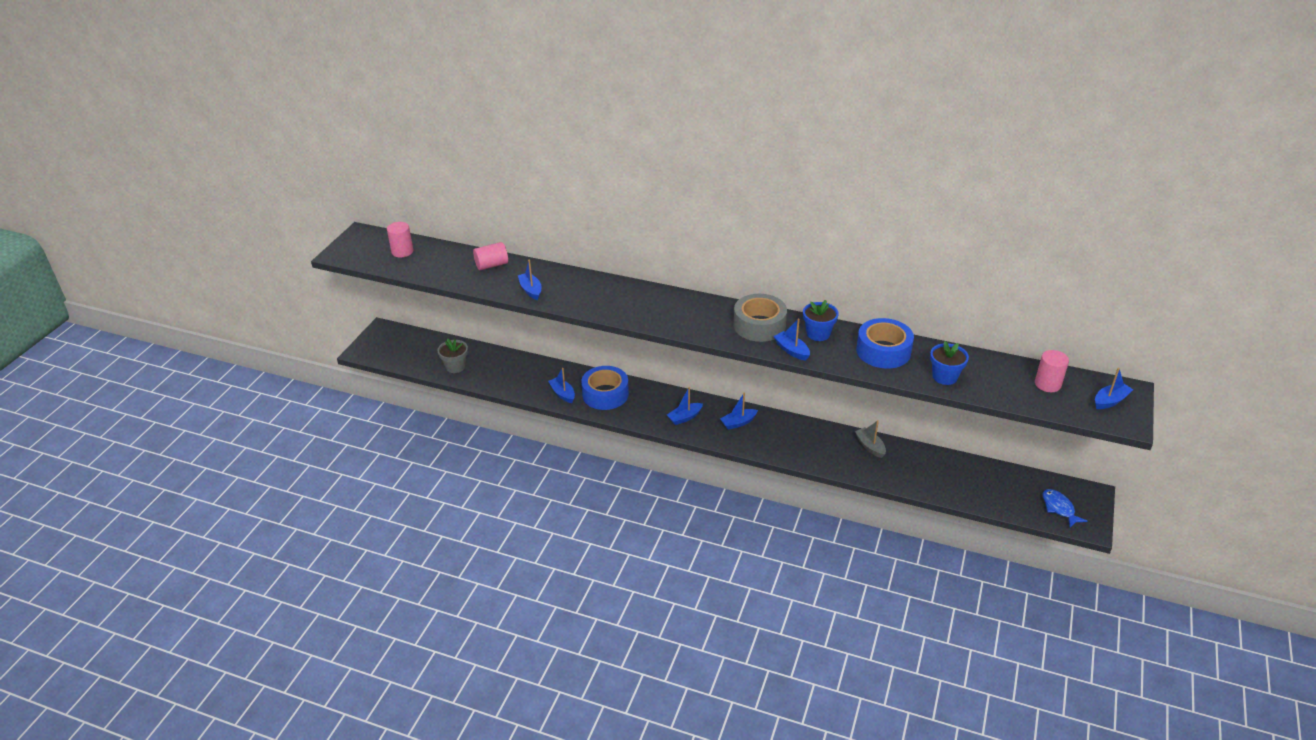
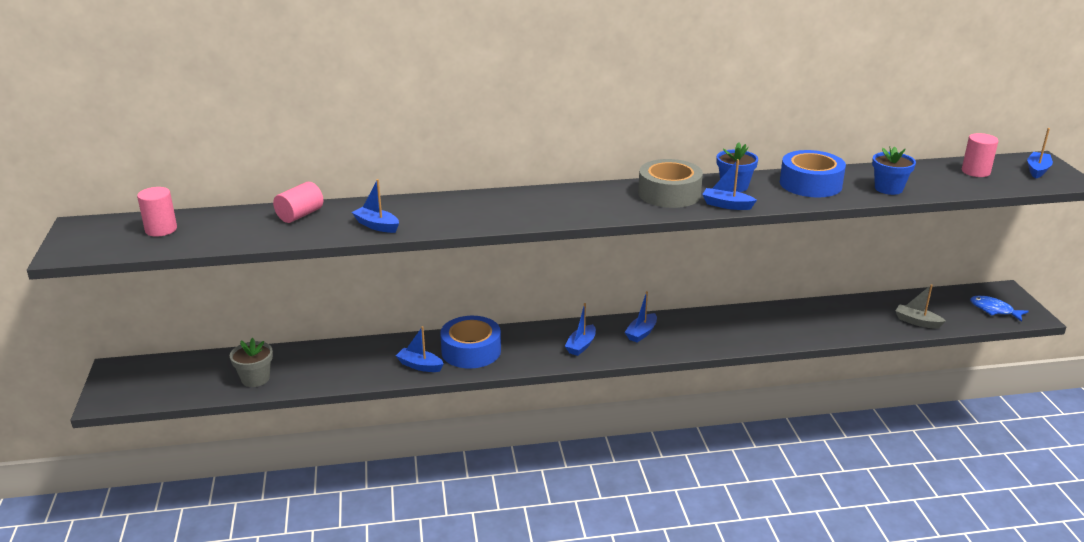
camera: 30 degrees left, 10 degrees down
(870, 446) = (787, 313): grey boat -> grey boat (917, 322)

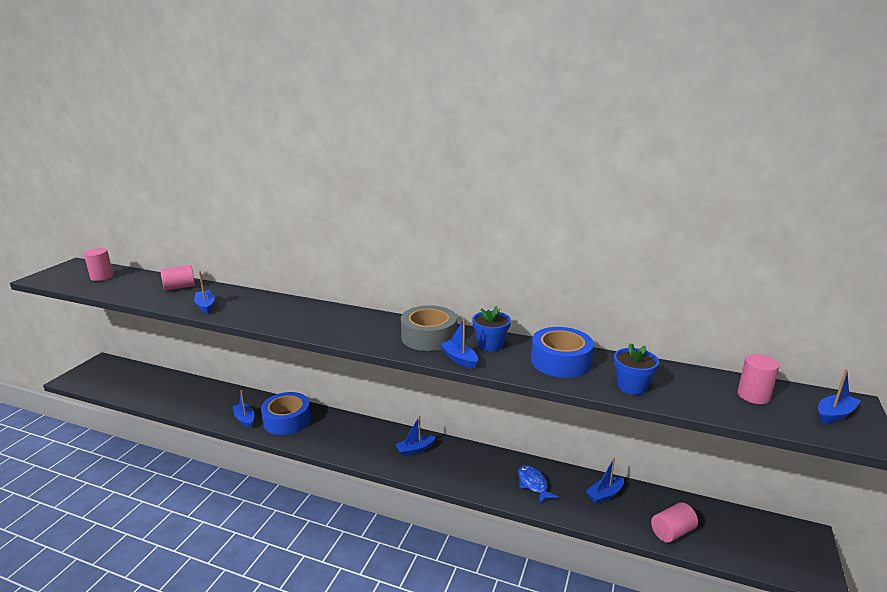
camera: 30 degrees right, 5 degrees down
(255, 379) = (151, 393): grey flower pot -> none
(581, 346) = (361, 444): blue boat -> blue boat (604, 495)
(917, 322) = (672, 532): grey boat -> pink cylinder
(994, 310) = (774, 552): blue fish -> blue fish (533, 484)

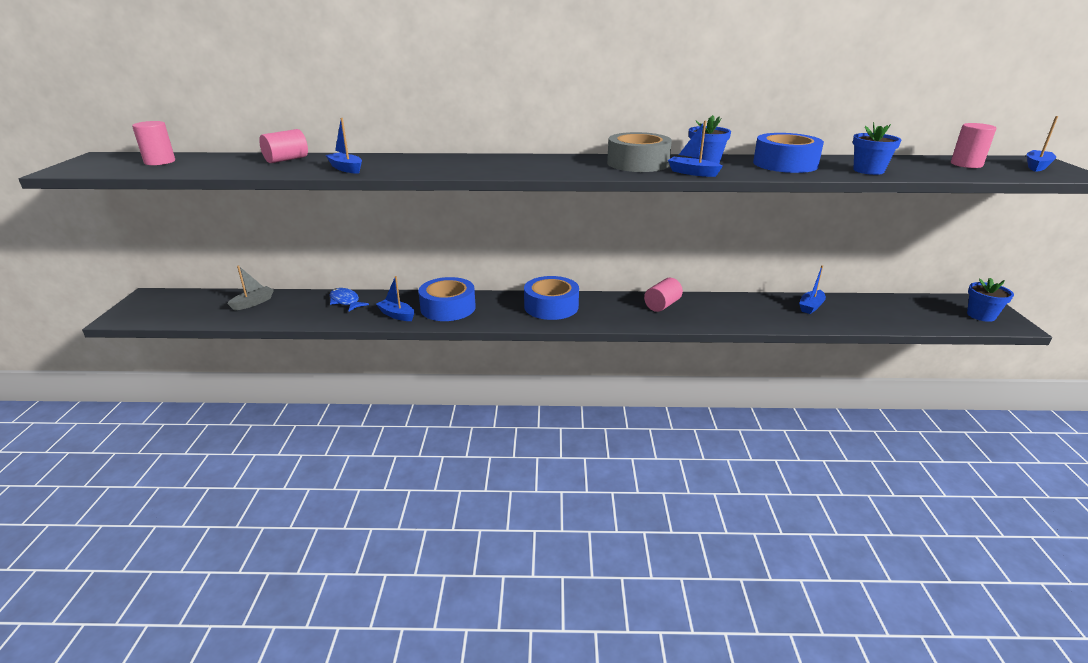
camera: 20 degrees left, 5 degrees up
(159, 383) = (253, 303): none -> grey boat
(367, 438) = (551, 306): none -> blue tape
(415, 450) = (609, 307): blue boat -> none
(533, 484) = (744, 311): blue fish -> blue fish (345, 301)
(672, 532) = (887, 320): pink cylinder -> pink cylinder (662, 305)
(787, 553) = (981, 315): none -> blue flower pot

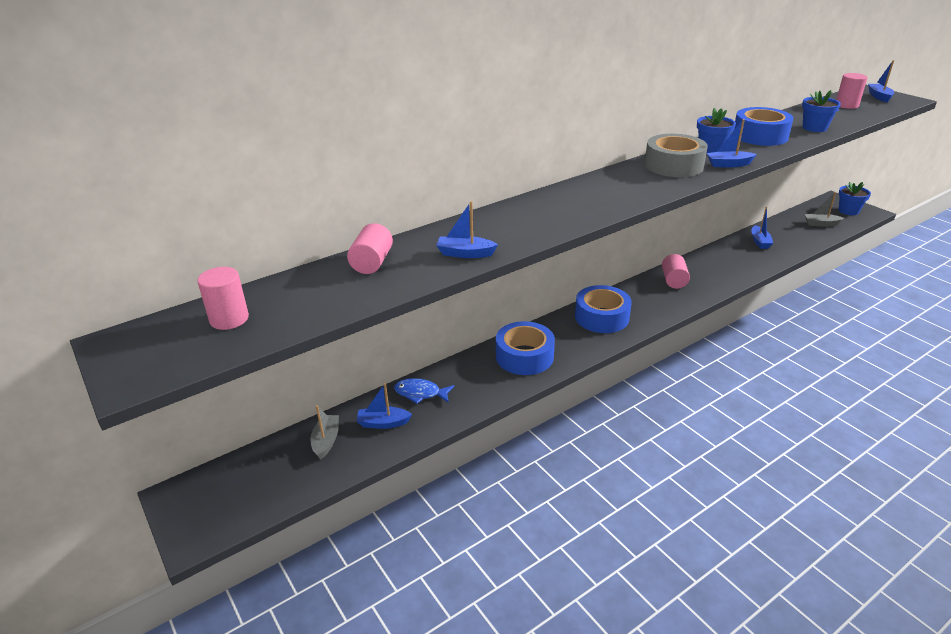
camera: 35 degrees left, 5 degrees up
(397, 315) = (493, 385): blue boat -> blue boat (383, 423)
(918, 315) = (821, 224): none -> grey boat

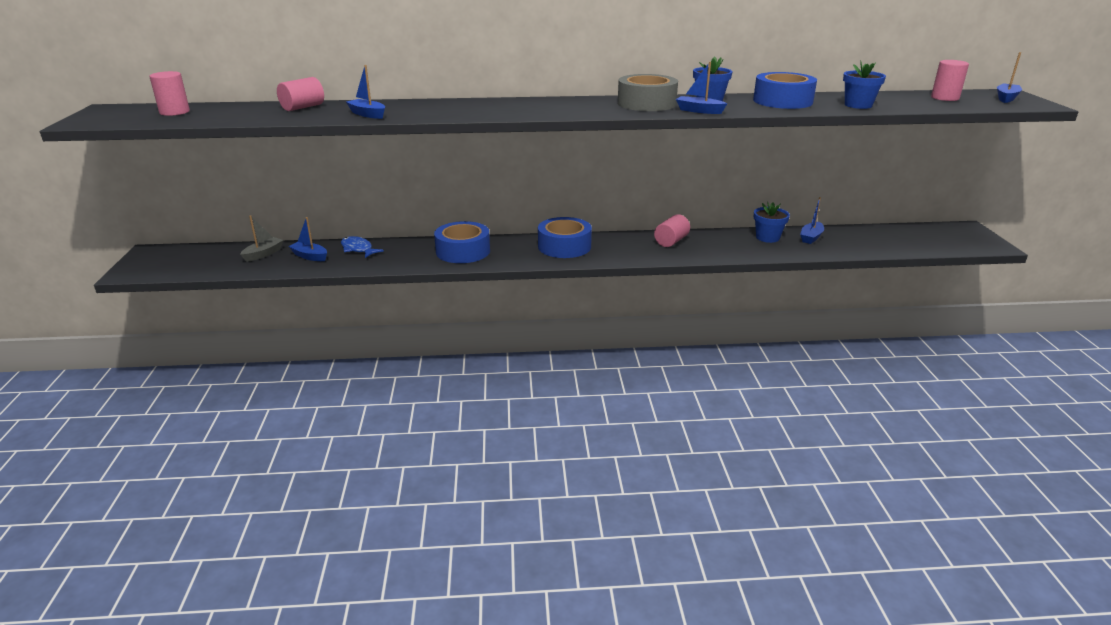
camera: 30 degrees right, 5 degrees down
(821, 224) = (910, 241): grey boat -> none
(848, 211) = (965, 239): blue flower pot -> blue flower pot (767, 238)

